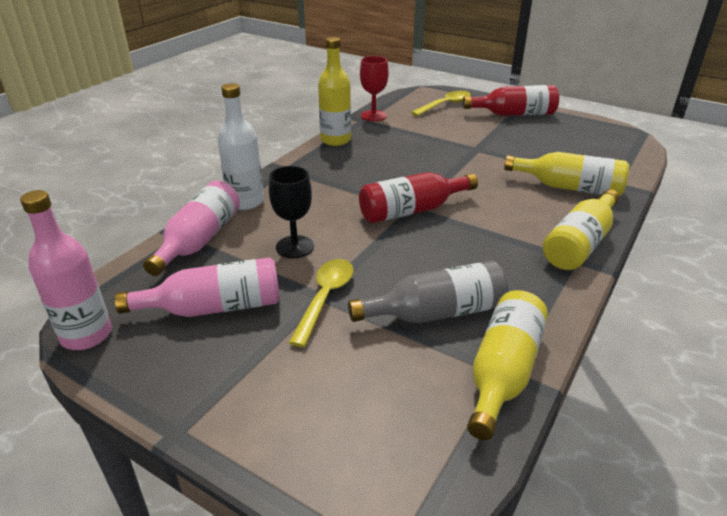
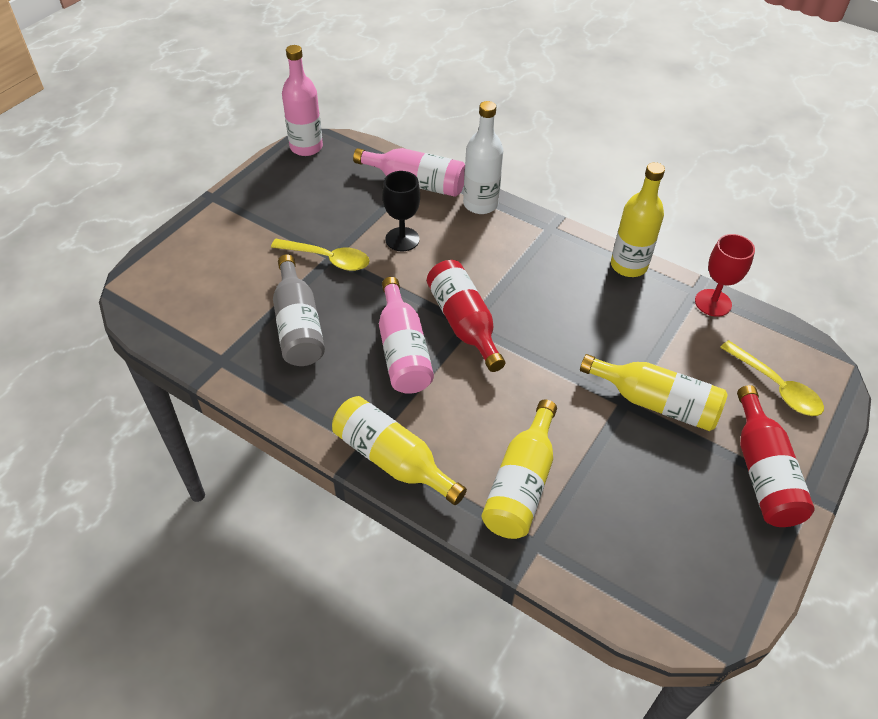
camera: 90 degrees right, 15 degrees up
(214, 307) = (326, 200): pink bottle -> pink bottle (403, 350)
(502, 372) = (222, 358): yellow bottle -> yellow bottle (655, 402)

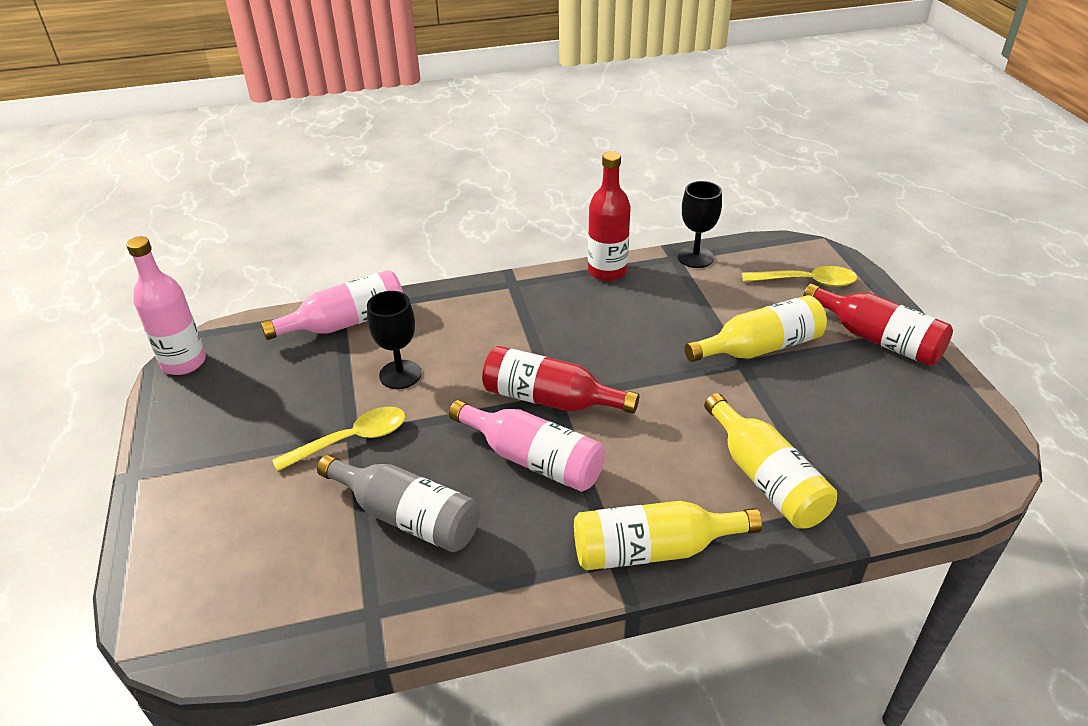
camera: 45 degrees left, 10 degrees down
(480, 204) = (429, 303): white bottle -> none
(628, 266) = (607, 271): yellow bottle -> red bottle
(713, 303) = (695, 257): red goblet -> black goblet

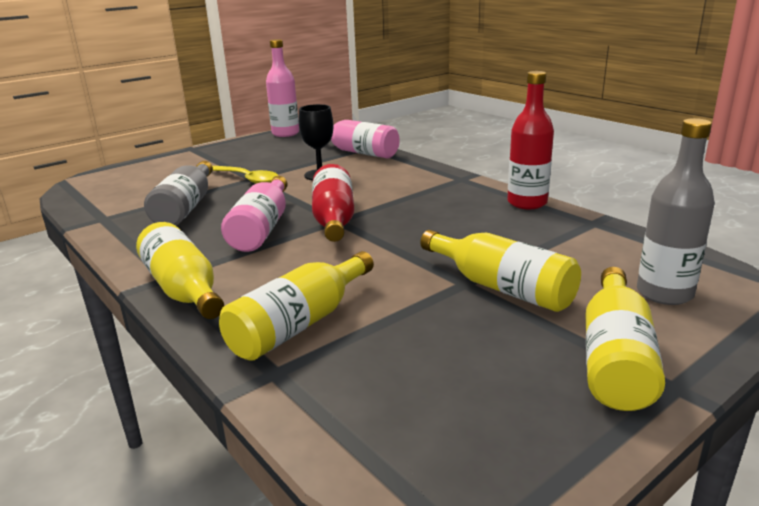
camera: 65 degrees right, 15 degrees down
(695, 257) = (610, 231): black goblet -> none
(806, 282) = (664, 293): yellow spoon -> grey bottle
(877, 339) = (615, 358): red bottle -> yellow bottle

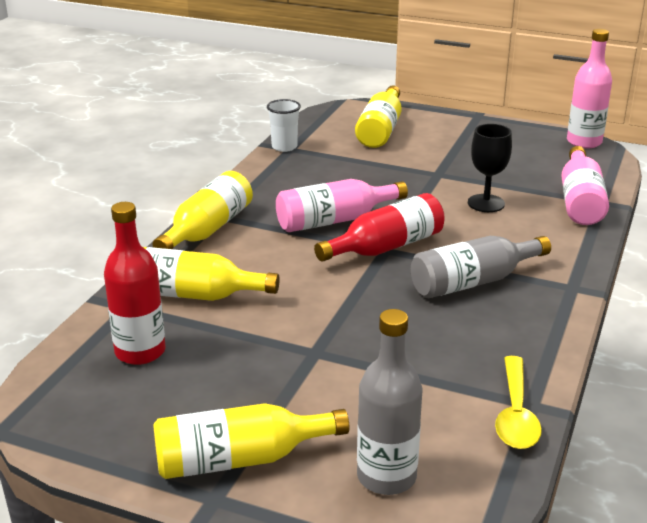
camera: 60 degrees right, 5 degrees up
(94, 220) = (284, 147): none -> white cup
(186, 207) = (342, 171): grey bottle -> grey bottle (473, 282)
(247, 179) = (433, 172): yellow spoon -> yellow spoon (516, 414)
(501, 287) = (322, 374): yellow bottle -> yellow bottle (381, 130)
(527, 203) = (544, 347): red bottle -> red bottle (140, 352)

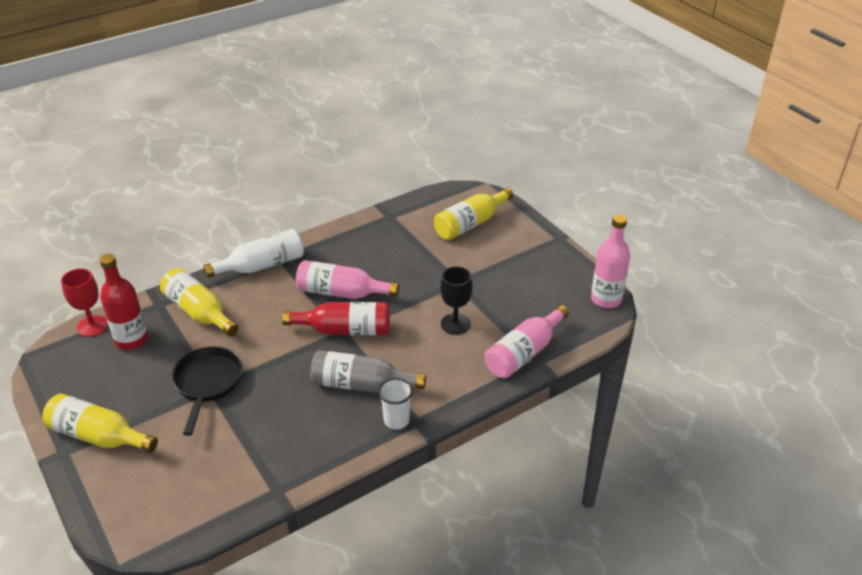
camera: 35 degrees right, 10 degrees up
(63, 360) = (92, 326): none -> red goblet
(207, 230) = (262, 265): yellow bottle -> white bottle
(284, 147) = (388, 213): white cup -> white cup (396, 420)
(303, 350) = (207, 383): none -> black pan
(386, 477) = (149, 489): grey bottle -> none
(516, 414) = (261, 491): yellow spoon -> none

